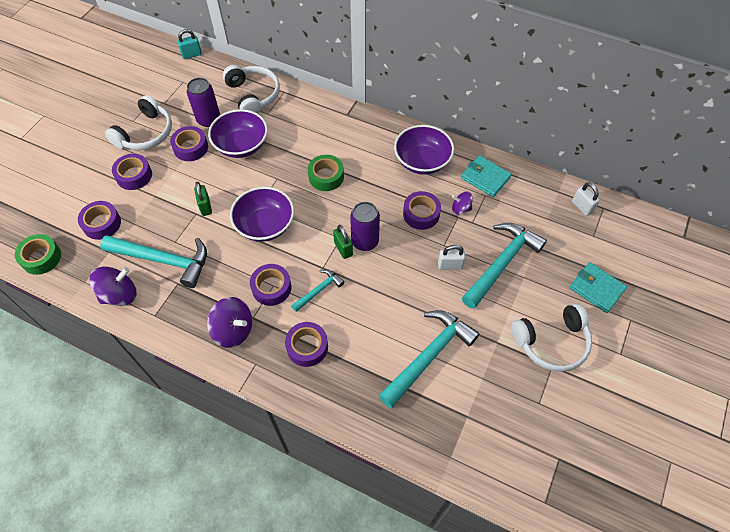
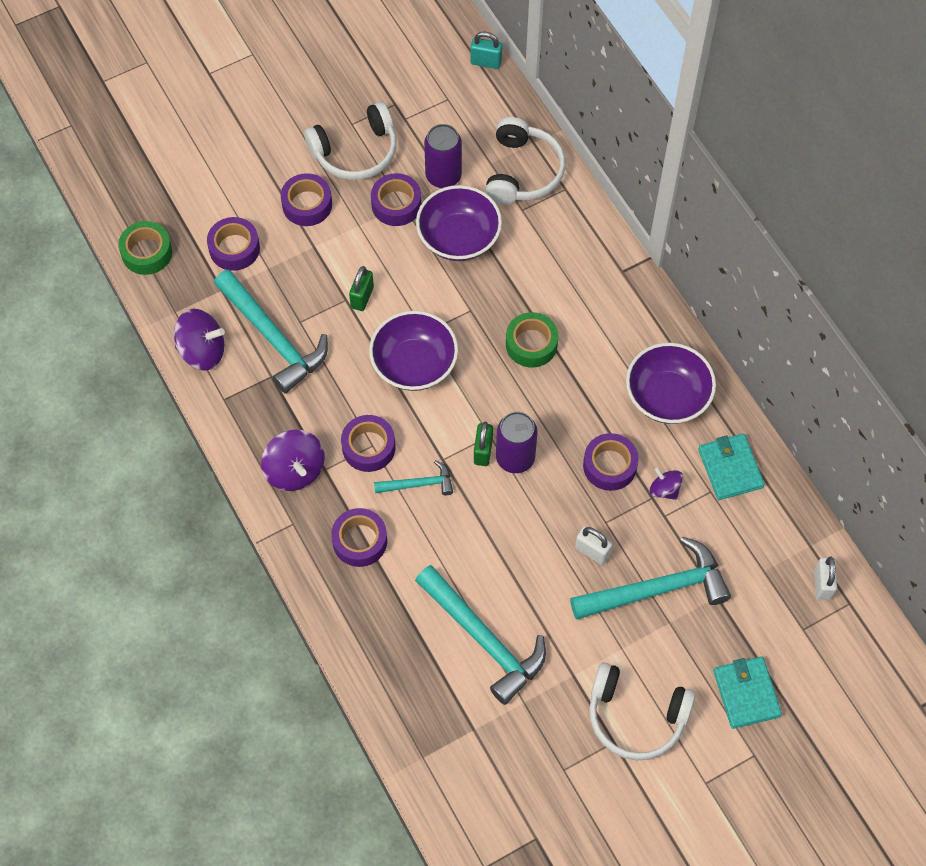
camera: 35 degrees right, 5 degrees up
(428, 356) = (483, 638): turquoise hammer -> turquoise hammer turned 60 degrees clockwise

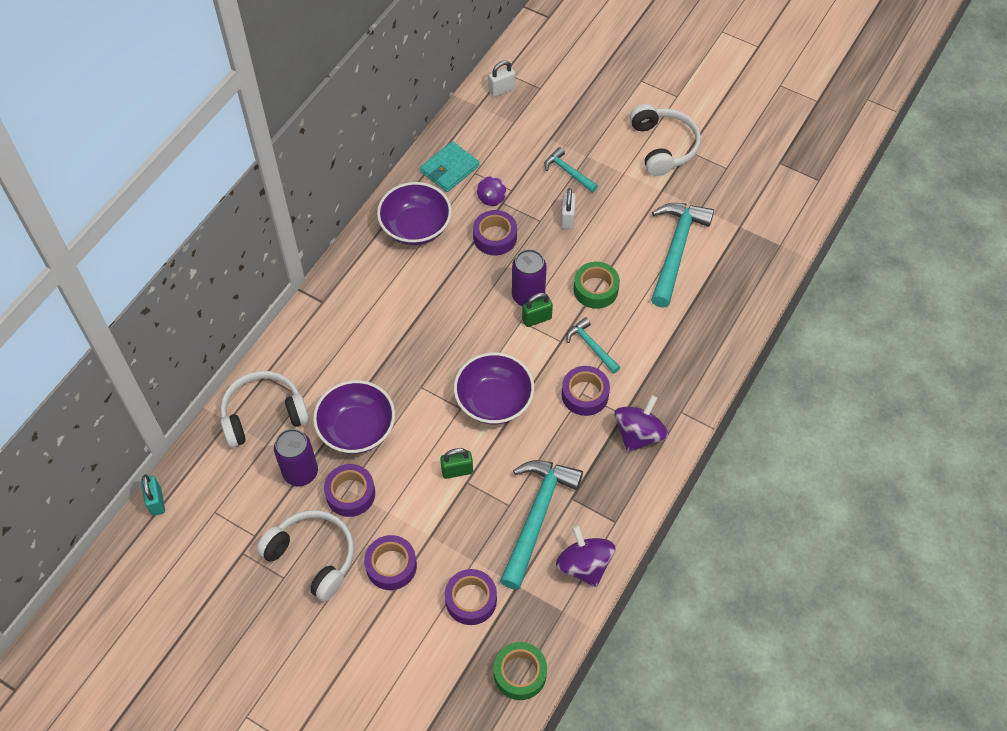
camera: 120 degrees left, 5 degrees down
(360, 541) = (662, 360): purple tape -> none
(531, 344) = (425, 331): green tape -> green tape (595, 289)
(656, 589) = (568, 172): turquoise hammer -> turquoise hammer, size x0.51
(746, 693) = (604, 99): turquoise wallet -> none

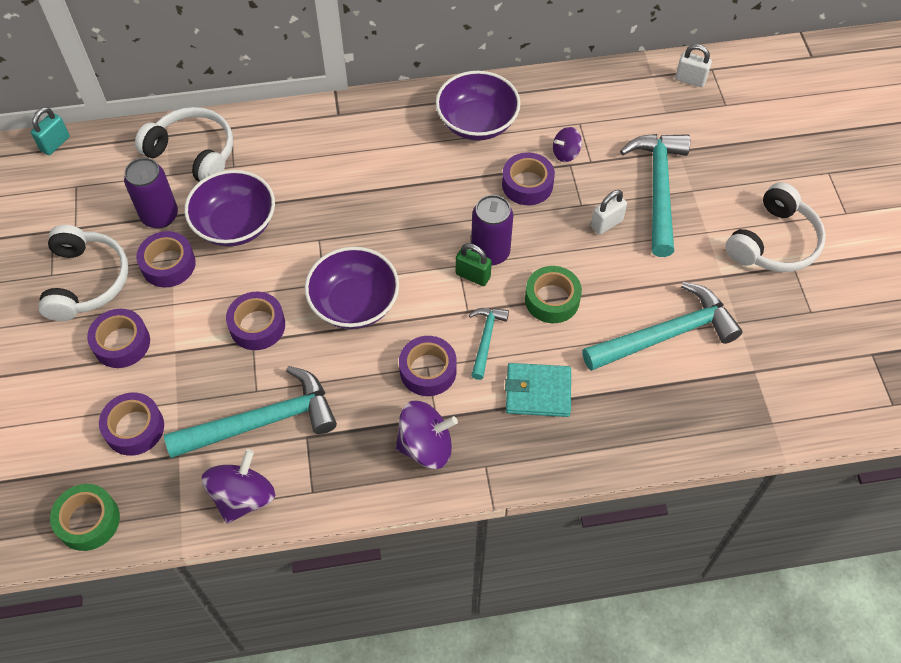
camera: 50 degrees right, 0 degrees up
(449, 169) = (563, 103): turquoise wallet -> turquoise wallet (538, 392)
(457, 471) = (257, 326): green padlock -> purple tape
(568, 172) = (658, 189): turquoise hammer -> turquoise hammer, size x1.94

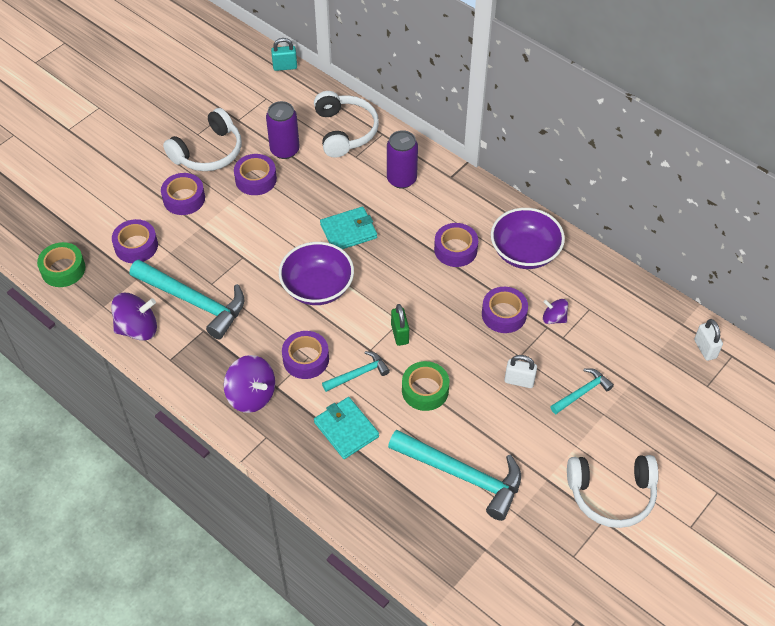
camera: 50 degrees right, 5 degrees down
(235, 224) = (315, 189): purple bowl -> none
(257, 326) = (255, 251): purple tape -> purple tape (455, 249)
(315, 233) = (348, 231): none -> turquoise wallet
(490, 252) = (427, 331): purple can -> purple can (401, 179)
(658, 189) = (582, 392): turquoise hammer -> turquoise hammer, size x0.51

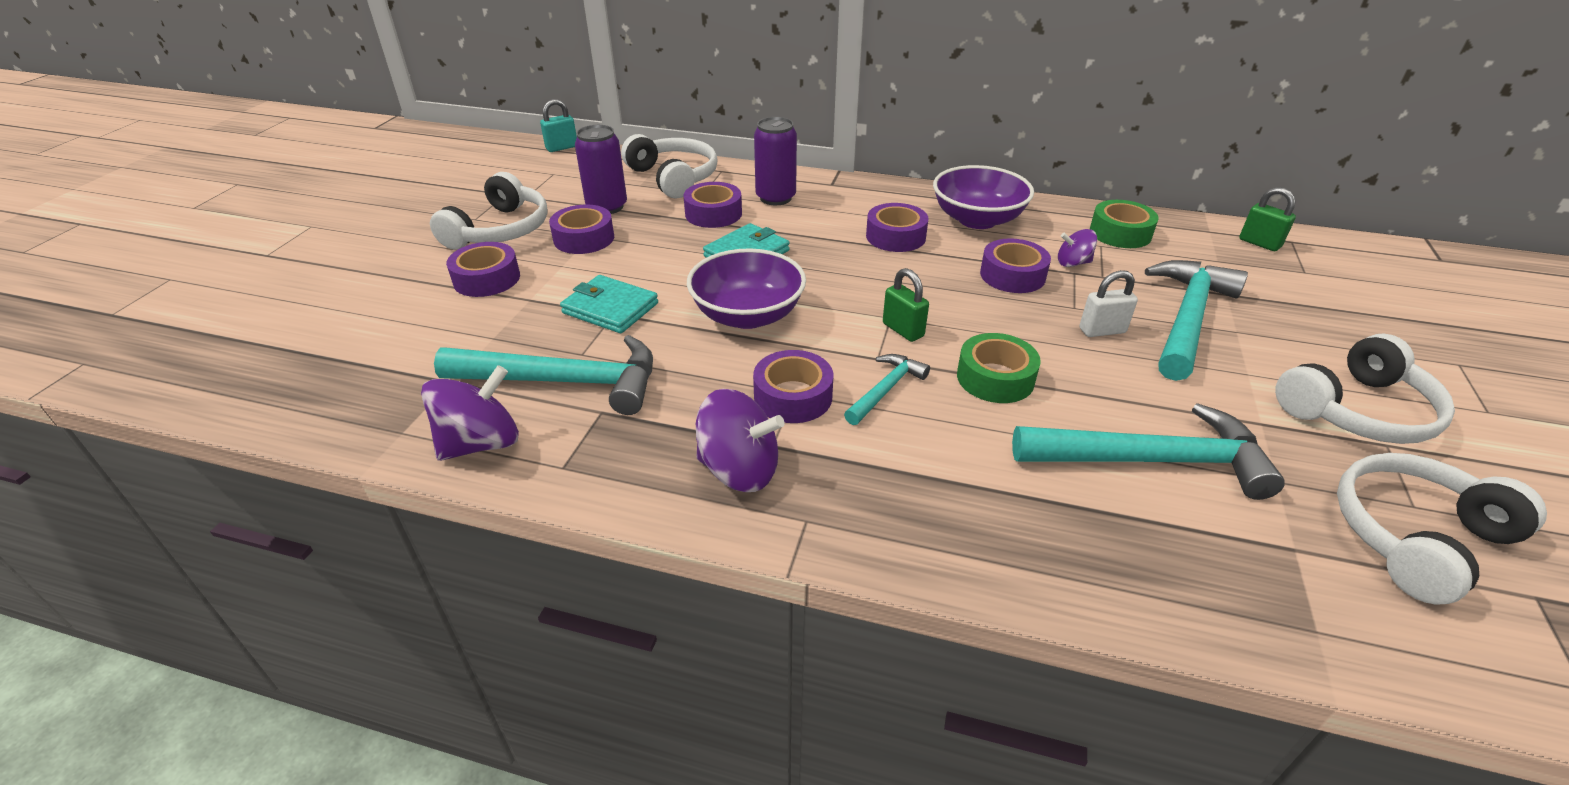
camera: 25 degrees left, 15 degrees down
(63, 269) = (305, 406): green tape -> green tape (1120, 233)
(136, 246) = (431, 345): purple tape -> purple tape (713, 214)
(346, 429) = (928, 463): turquoise wallet -> turquoise wallet (610, 308)
(553, 570) = (1416, 537): none -> white headphones
(582, 392) = (1187, 319): turquoise hammer -> turquoise hammer, size x1.94
(705, 349) = (1259, 243): white padlock -> green padlock

